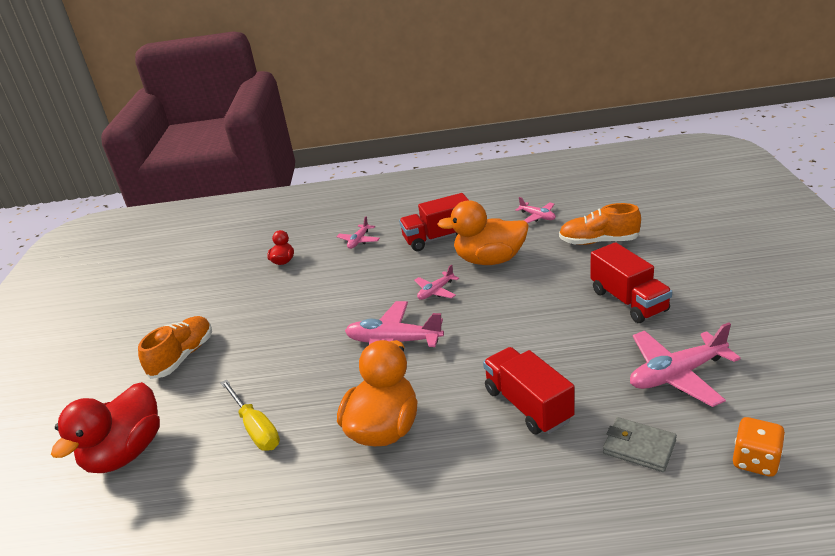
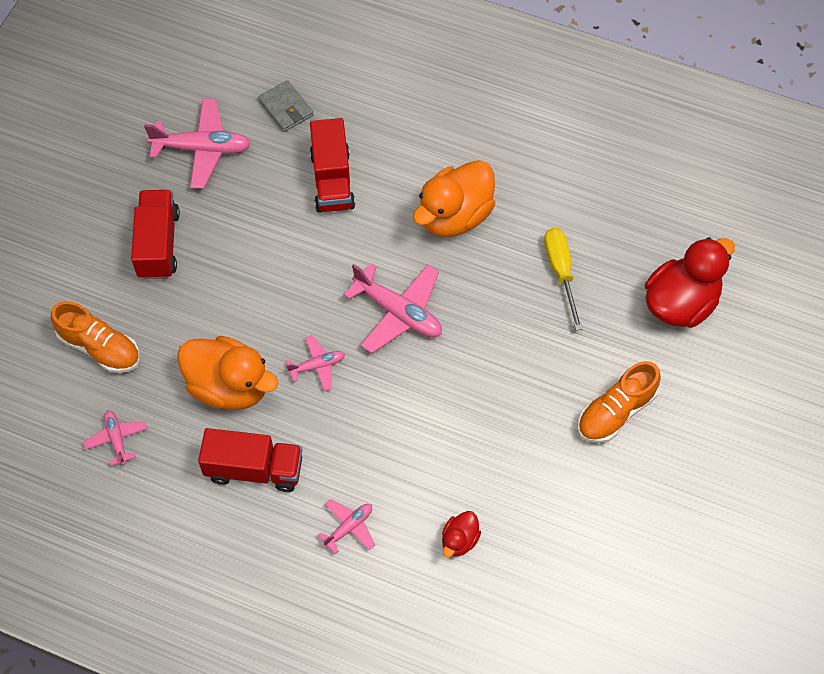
camera: 160 degrees left, 30 degrees up
(755, 461) = (226, 64): orange dice -> none

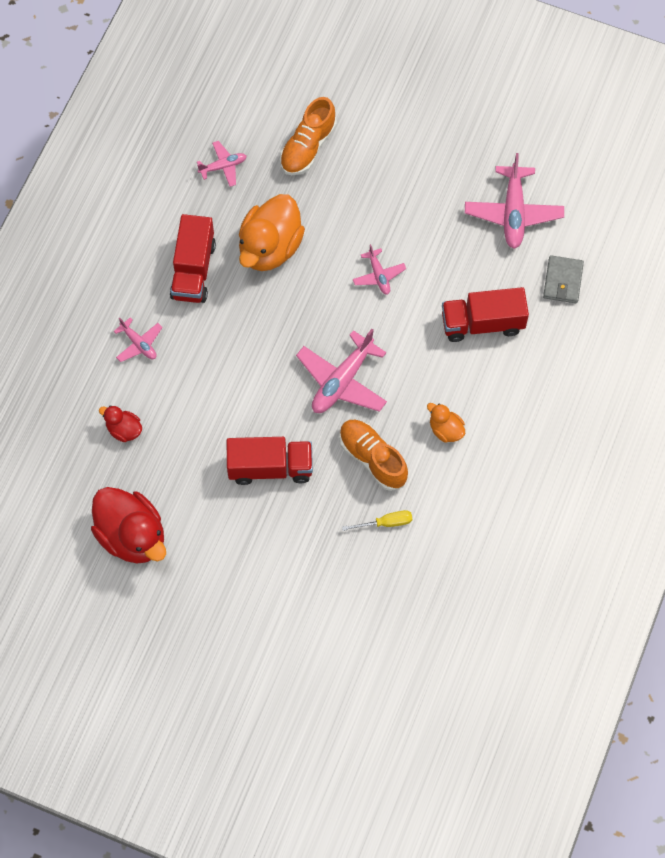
camera: 90 degrees right, 5 degrees up
(158, 244) = (410, 184): red truck -> red truck (270, 467)
(286, 108) = (563, 281): grey wallet -> grey wallet turned 45 degrees counterclockwise
(317, 366) = (289, 315): pink plane -> pink plane (378, 275)
(454, 216) = (445, 430): orange duck -> orange duck, size x0.48
(561, 272) = (386, 523): yellow screwdriver -> yellow screwdriver, size x0.66
(615, 412) = (240, 564): orange shoe -> orange shoe (372, 458)
(680, 303) = (353, 630): red duck -> red duck (132, 536)

